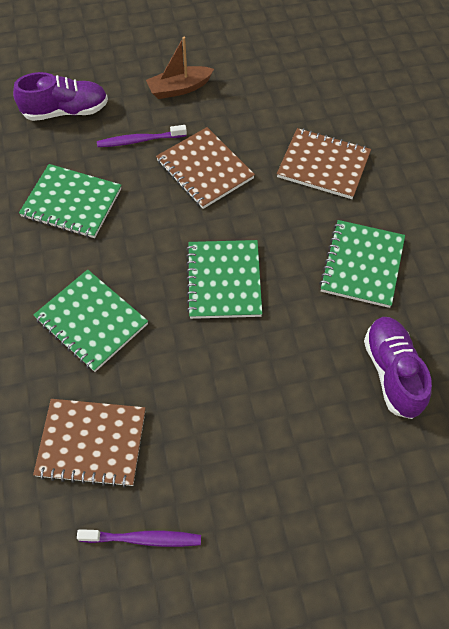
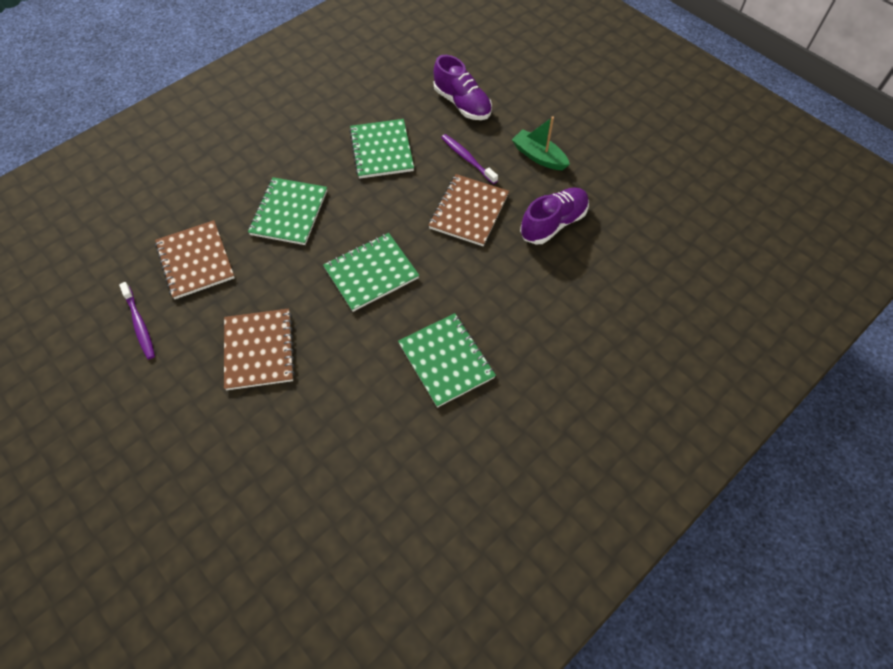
camera: 60 degrees right, 0 degrees up
(179, 88) = (539, 156): brown boat -> green boat
(323, 165) = (533, 288): brown notebook -> brown notebook (259, 350)
(362, 265) = (446, 360): green notebook -> green notebook turned 75 degrees clockwise
(392, 372) = (353, 426): purple shoe -> purple shoe (553, 223)

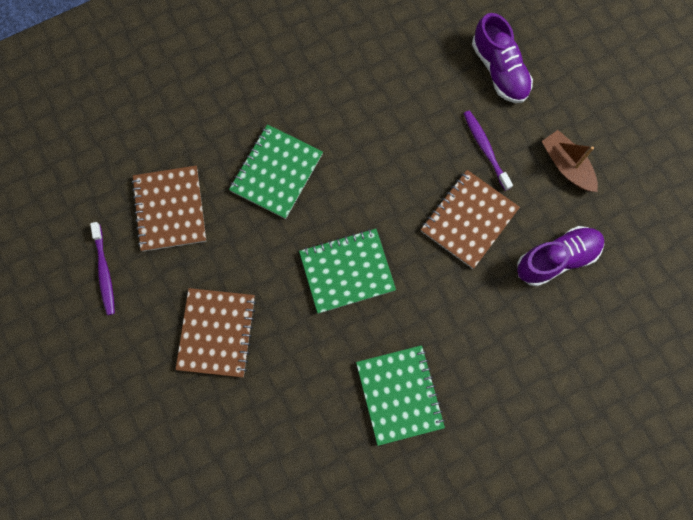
camera: 15 degrees right, 15 degrees up
(381, 150) = (393, 114): green notebook -> none
(539, 156) = (567, 166): green boat -> brown boat

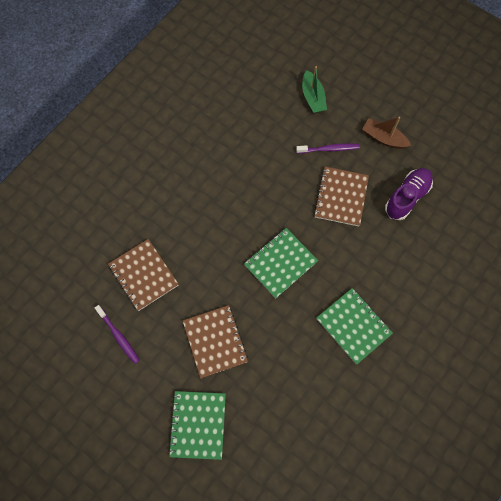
camera: 25 degrees left, 5 degrees down
(276, 172) = (203, 221): green notebook -> green notebook (198, 425)
(485, 149) = (329, 149): purple toothbrush -> purple toothbrush turned 135 degrees clockwise
(499, 70) = (313, 97): purple shoe -> green boat

